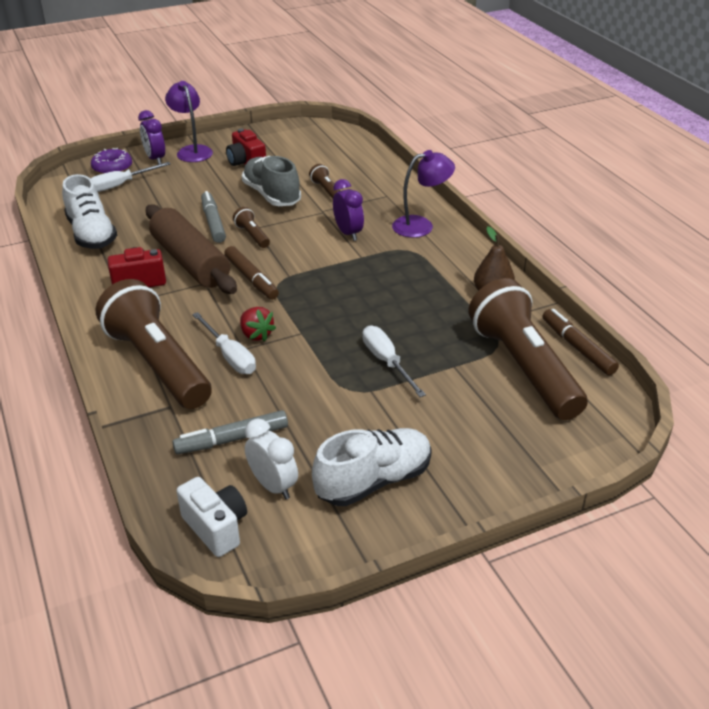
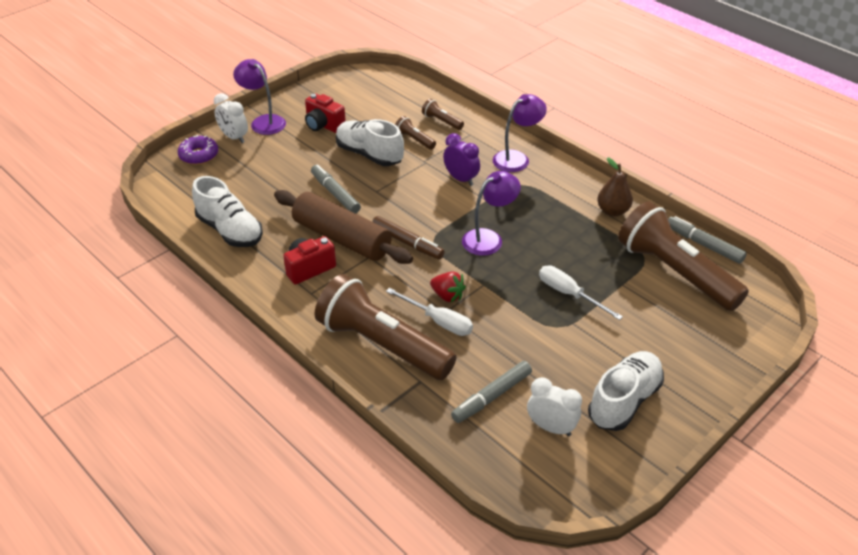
camera: 20 degrees left, 5 degrees up
(121, 185) = (221, 172): white screwdriver -> none
(155, 159) = (234, 137): purple clock -> white clock
(216, 528) = (530, 476): white camera -> none
(252, 235) = (379, 199): brown flashlight -> brown flashlight (442, 121)
(271, 195) = (369, 154): grey shoe -> white shoe
(338, 292) = (489, 238): none -> purple lamp
(577, 347) = (703, 244): brown marker -> grey marker

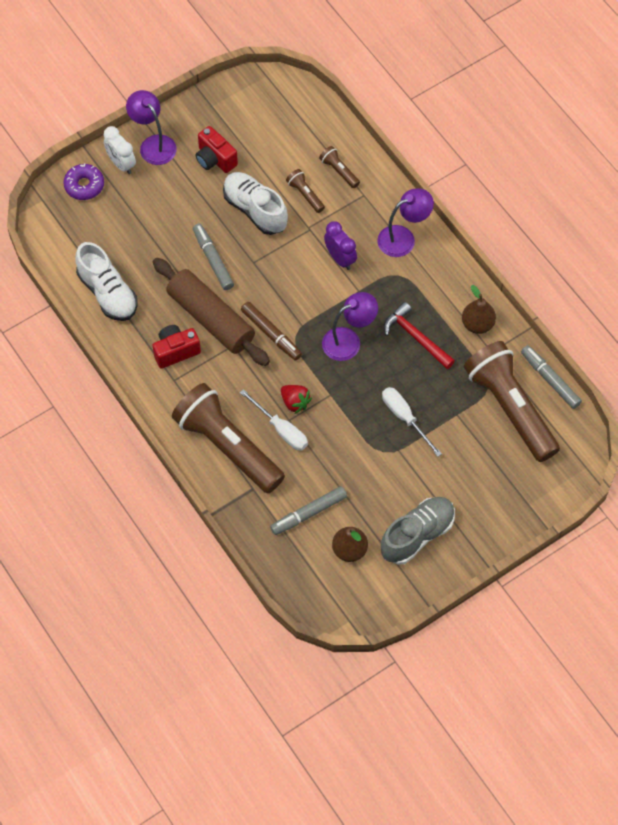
camera: 10 degrees right, 20 degrees up
(551, 427) = (349, 550): white clock -> brown pear
(555, 228) = (415, 337): none -> red hammer
(624, 401) = (417, 535): white shoe -> grey shoe

